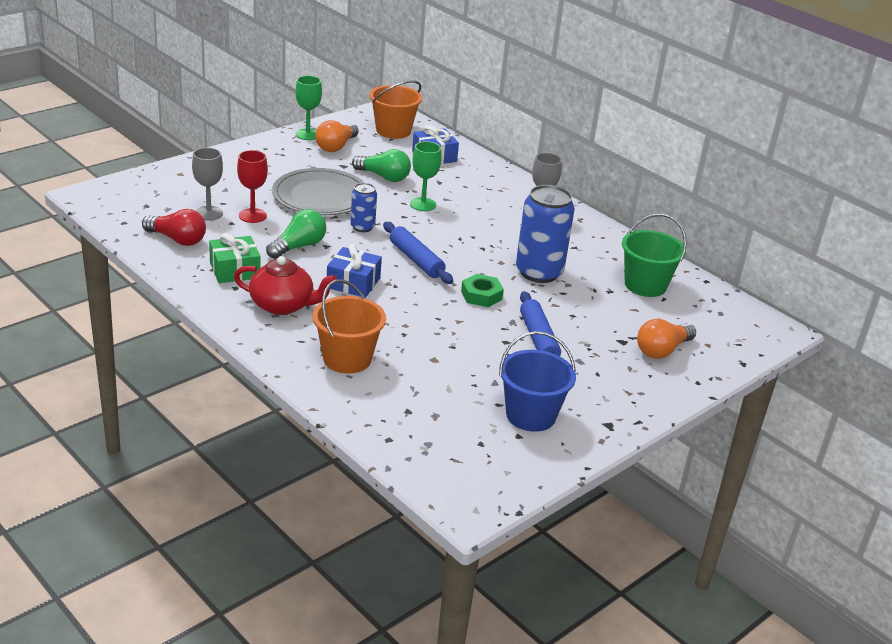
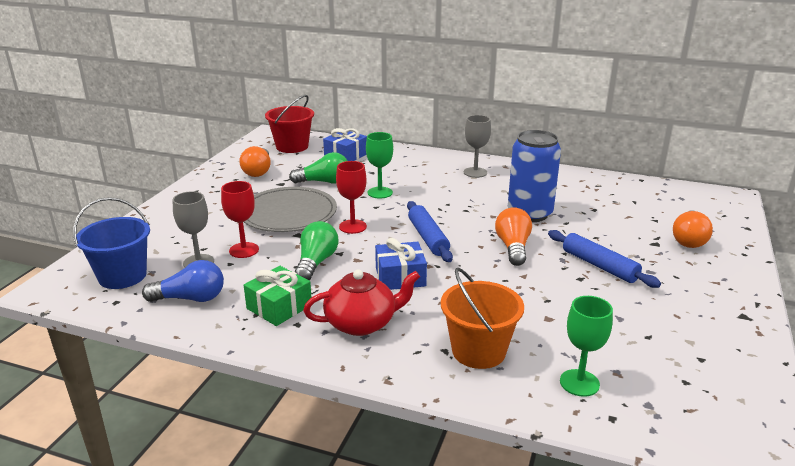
camera: 25 degrees left, 5 degrees down
(177, 239) = (190, 298): red light bulb -> blue light bulb
(307, 134) = (223, 169): green goblet -> green goblet (579, 383)
(362, 227) = (352, 226): blue can -> red goblet
(393, 131) = (292, 146): orange bucket -> red bucket
(416, 260) = (428, 238): blue rolling pin -> blue rolling pin turned 45 degrees clockwise
(481, 295) = (513, 247): green nut -> orange light bulb
(530, 415) = (684, 335): blue bucket -> blue bucket (122, 276)
(645, 285) = (610, 196): green bucket -> none

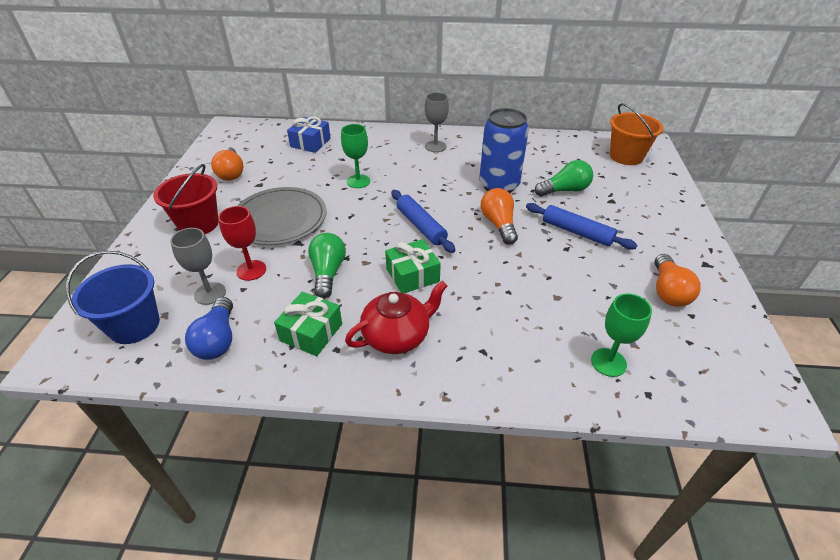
camera: 15 degrees left, 15 degrees up
(190, 298) = (218, 340): blue light bulb -> blue light bulb turned 105 degrees clockwise
(292, 146) = (254, 139): red bucket -> red bucket (198, 224)
(324, 182) = (301, 176): green light bulb -> green light bulb (564, 190)
(352, 226) = (347, 224): red goblet -> none
(400, 277) = (412, 275): blue gift -> green gift
(478, 351) = (512, 346): orange bucket -> orange bucket (626, 156)
(689, 239) = (635, 192): orange light bulb -> orange light bulb (668, 291)

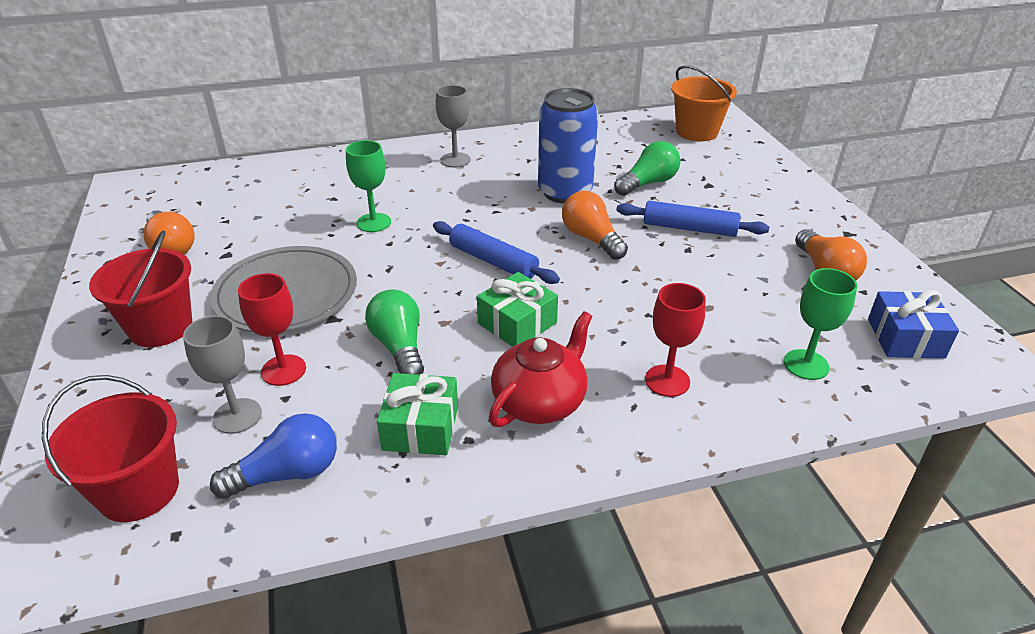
camera: 20 degrees left, 5 degrees down
(134, 325) = (139, 490): blue bucket -> red bucket
(218, 340) = (287, 474): blue light bulb -> blue light bulb turned 90 degrees counterclockwise
(310, 143) = (273, 185): blue gift -> blue gift (905, 338)
(494, 345) = (667, 381): none -> red goblet

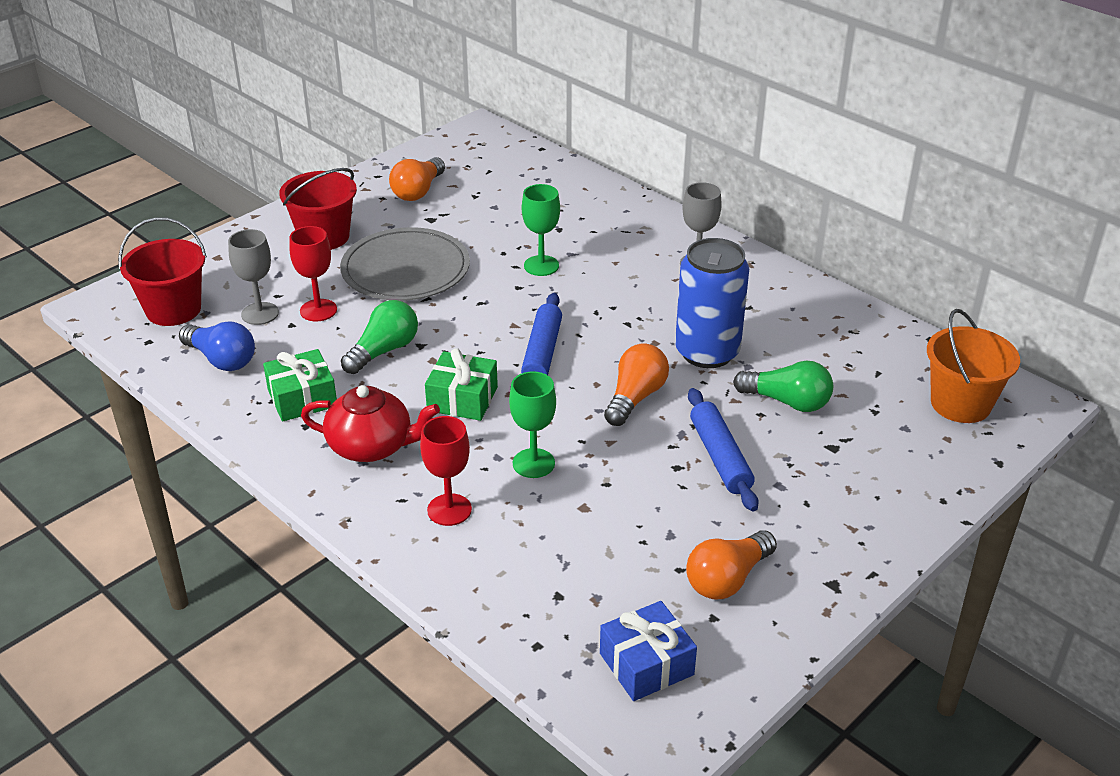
camera: 60 degrees right, 0 degrees up
(806, 364) = (541, 595): green goblet -> green goblet (533, 463)

